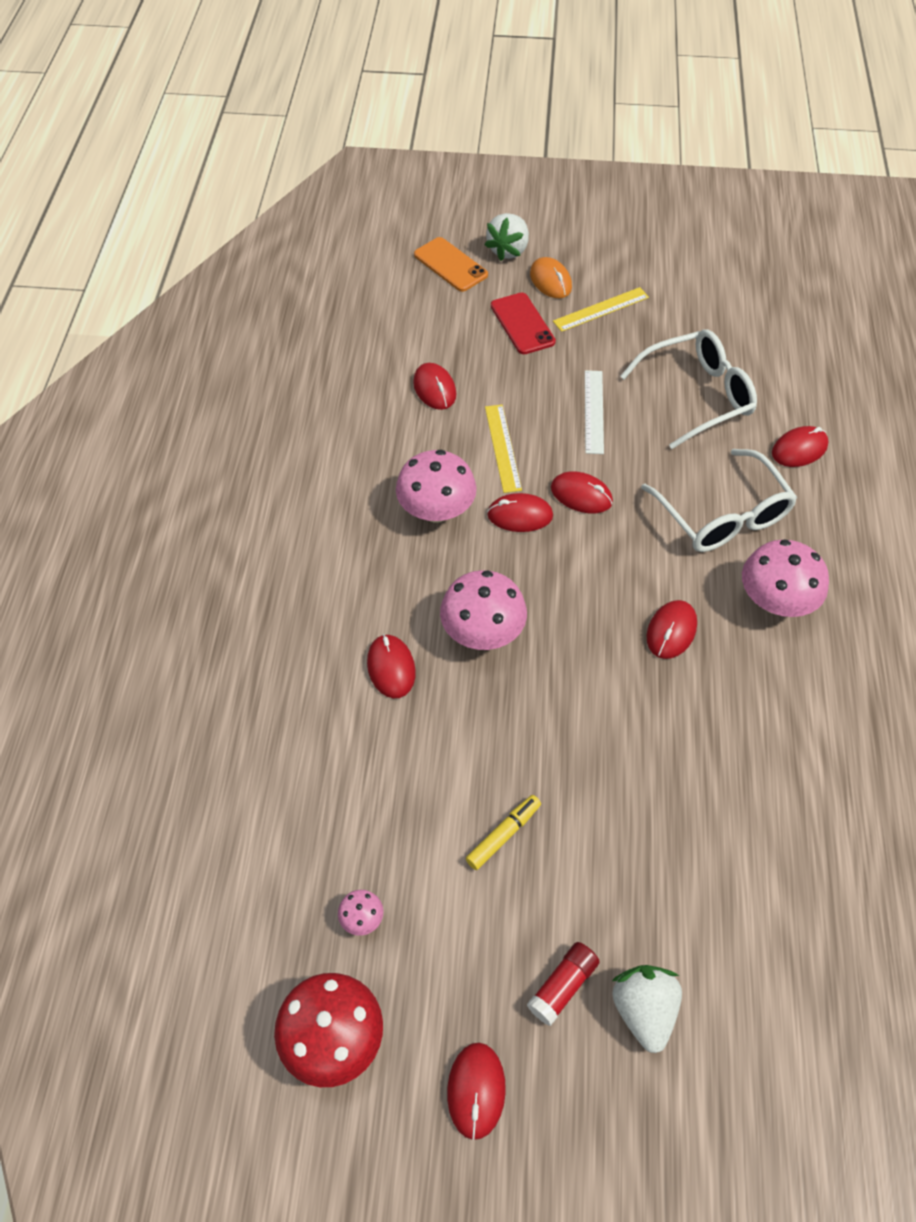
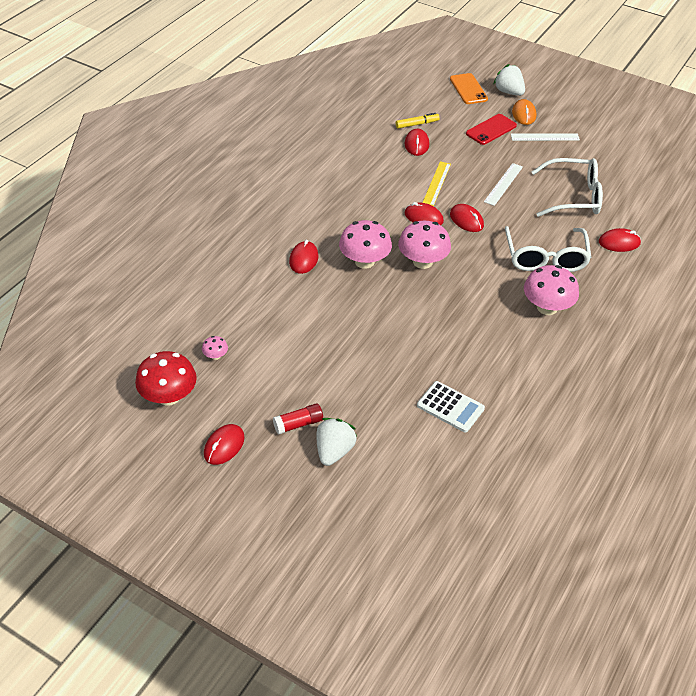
camera: 25 degrees right, 10 degrees down
(436, 510) = (378, 199): pink mushroom -> pink mushroom (422, 262)
(503, 834) = (313, 351): yellow marker -> yellow marker (417, 124)
(508, 250) = (509, 92): white strawberry -> white strawberry turned 90 degrees clockwise
(522, 324) = (491, 130): red phone -> red phone turned 45 degrees clockwise
(601, 309) = (545, 137): yellow ruler -> white ruler
(671, 631) = (473, 299): red mouse -> none
(754, 840) = (450, 407): none -> white calculator

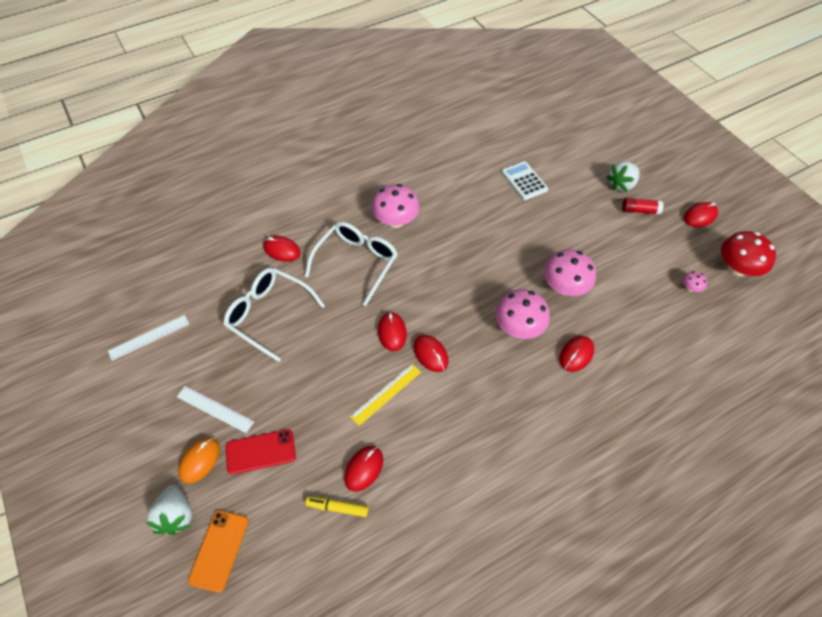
camera: 150 degrees left, 10 degrees up
(422, 262) = (465, 304): pink mushroom -> pink mushroom (564, 287)
(503, 184) = (319, 361): white ruler -> white ruler (149, 337)

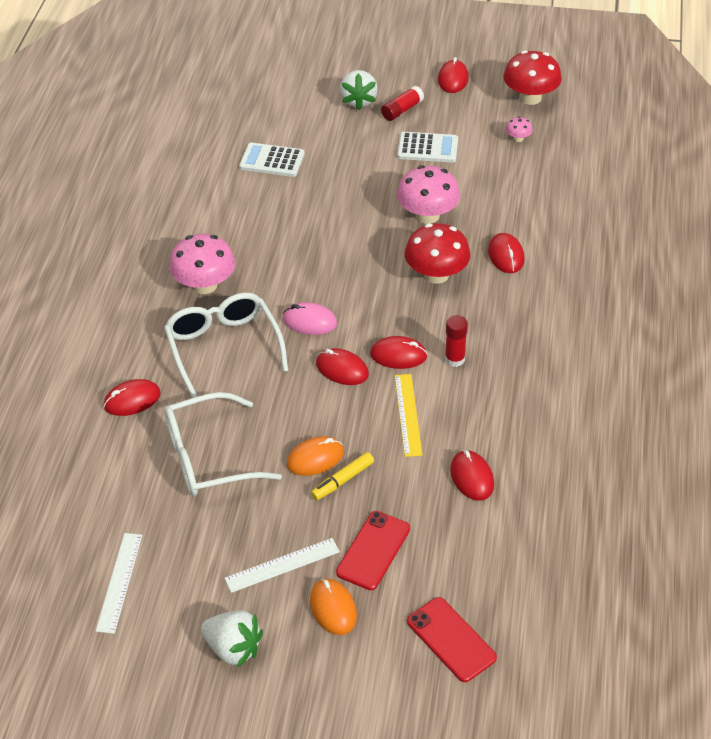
camera: 50 degrees left, 10 degrees down
(176, 515) = (378, 659): white strawberry -> white strawberry (233, 648)
(219, 550) = (451, 639): orange phone -> red phone
(309, 368) = (315, 458): none -> orange mouse
(337, 508) = (493, 520): yellow marker -> yellow marker (342, 480)
(415, 289) = (309, 321): none -> pink mouse
(456, 388) = (454, 359): none -> red glue stick
(519, 327) = (436, 274): pink mushroom -> red mushroom
(623, 246) = (427, 148): none -> white calculator

